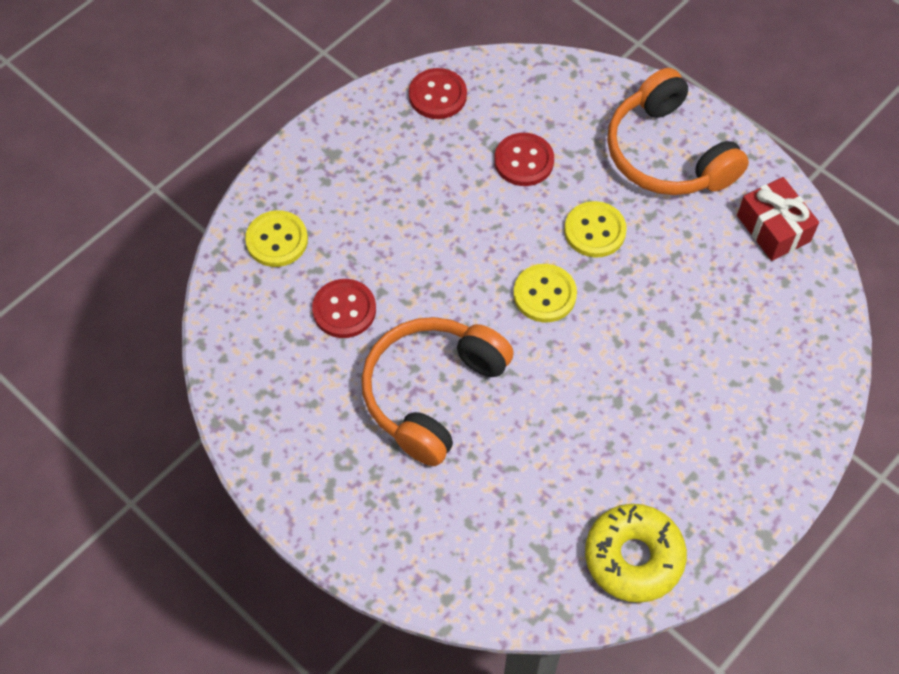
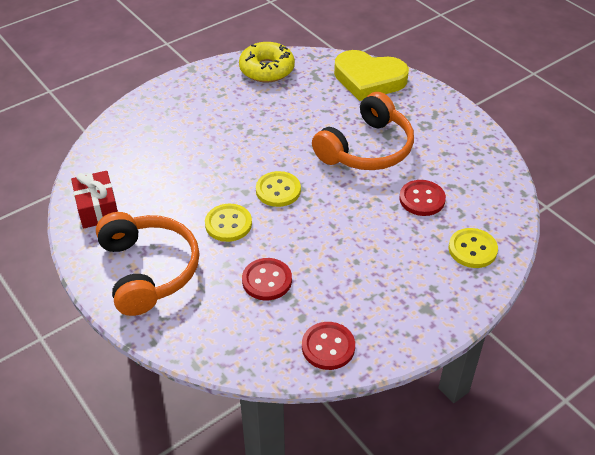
camera: 170 degrees left, 15 degrees down
(448, 560) = (369, 79): none -> yellow heart

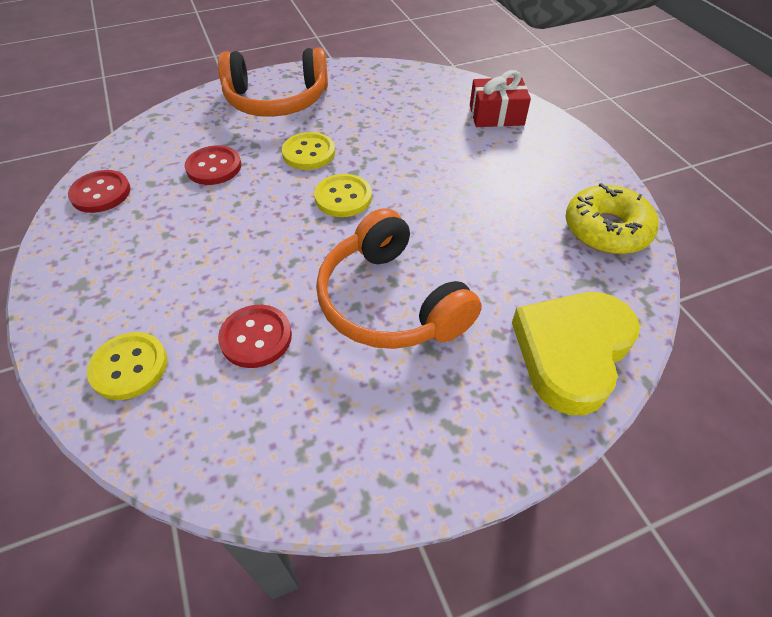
camera: 105 degrees right, 5 degrees up
(97, 208) = (373, 79): red gift -> red gift (496, 115)

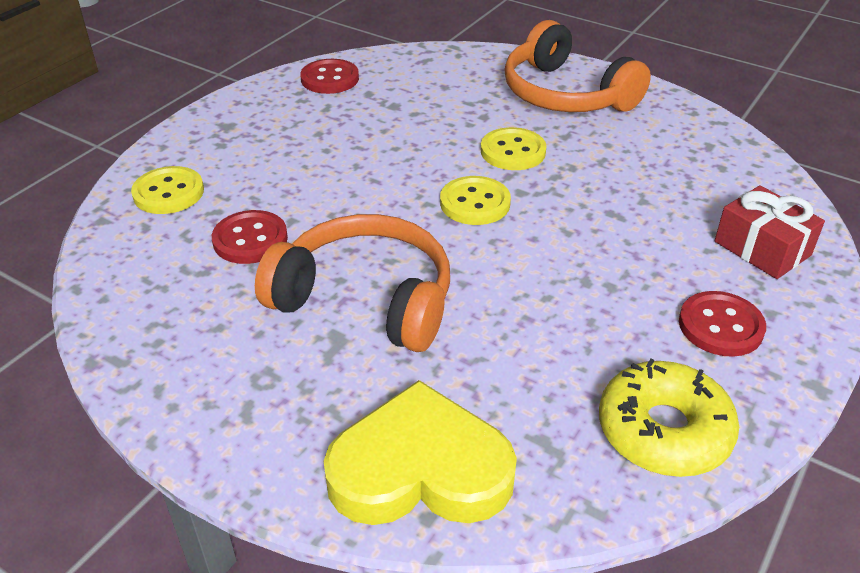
camera: 55 degrees right, 10 degrees down
(214, 167) = (426, 112): red button -> red button (720, 326)
(390, 301) = (365, 299): orange headphones -> orange headphones turned 90 degrees clockwise

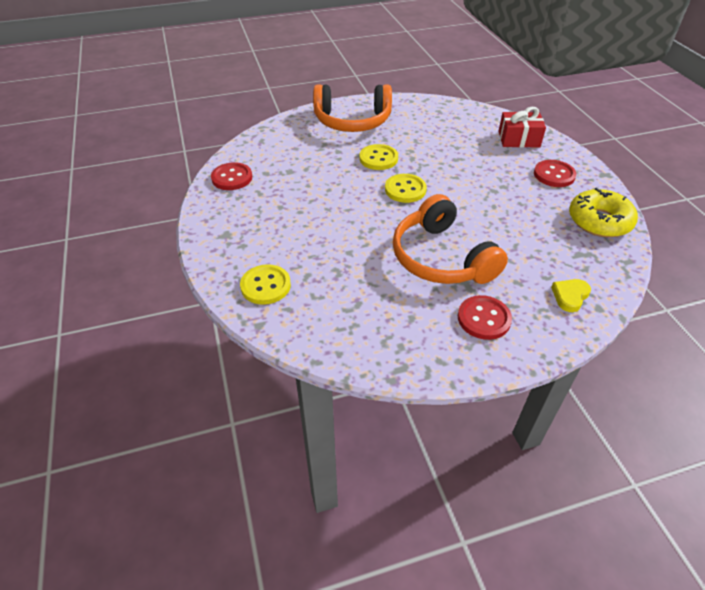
camera: 50 degrees left, 5 degrees up
(250, 239) = (349, 274): red button -> red button (483, 319)
(365, 299) = (441, 258): orange headphones -> orange headphones turned 90 degrees counterclockwise
(420, 469) = (570, 296): yellow heart -> yellow heart, size x0.44

